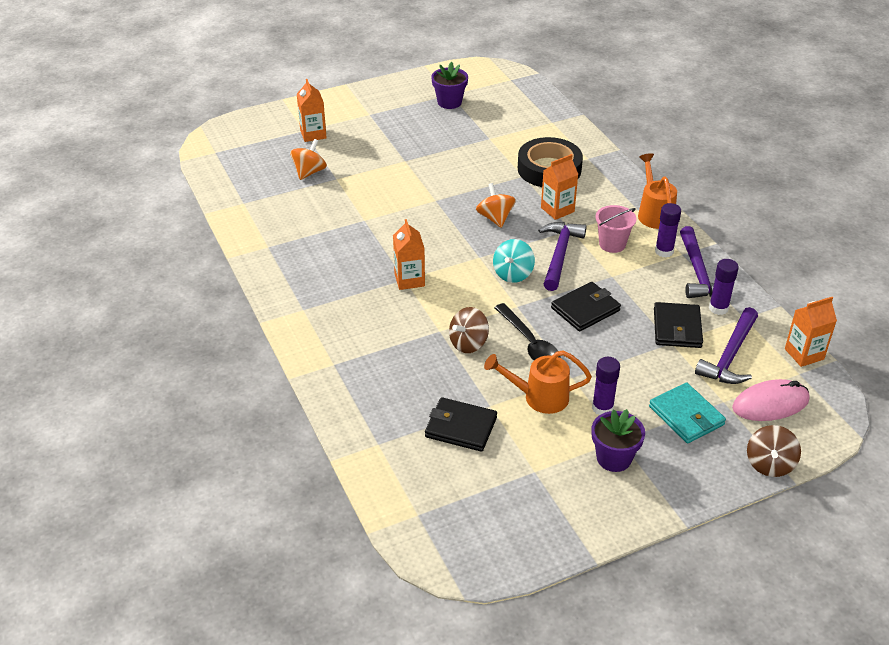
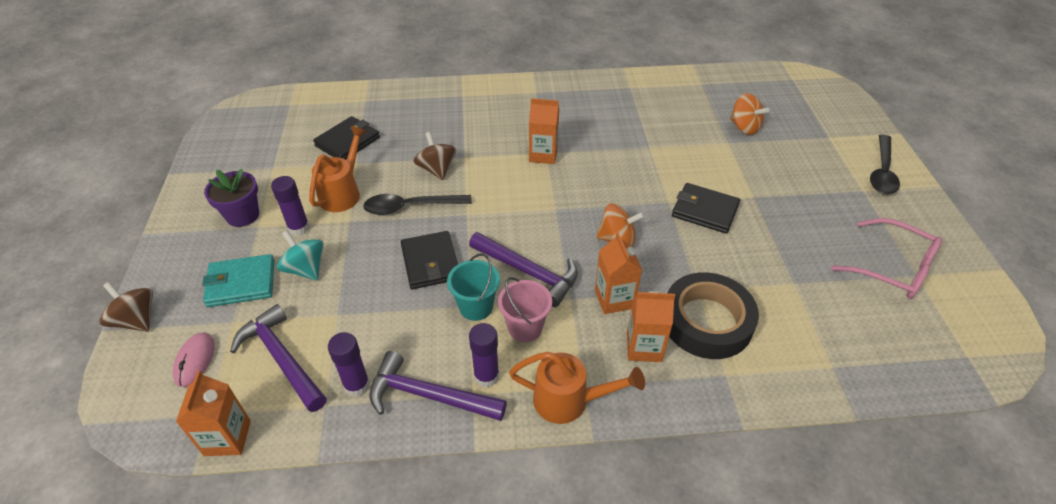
camera: 110 degrees right, 5 degrees up
(313, 134) = (819, 141): orange carton -> orange carton (644, 347)
(341, 106) = (882, 172): none -> black spoon
(449, 102) = (893, 268): purple flower pot -> pink glasses
(513, 274) = (515, 225): turquoise spinning top -> turquoise spinning top (305, 269)
(611, 272) = (476, 307): none -> turquoise bucket
(677, 328) = (353, 329): black wallet -> black wallet (705, 211)
(770, 404) = (195, 360): pink mouse -> pink mouse, size x0.66

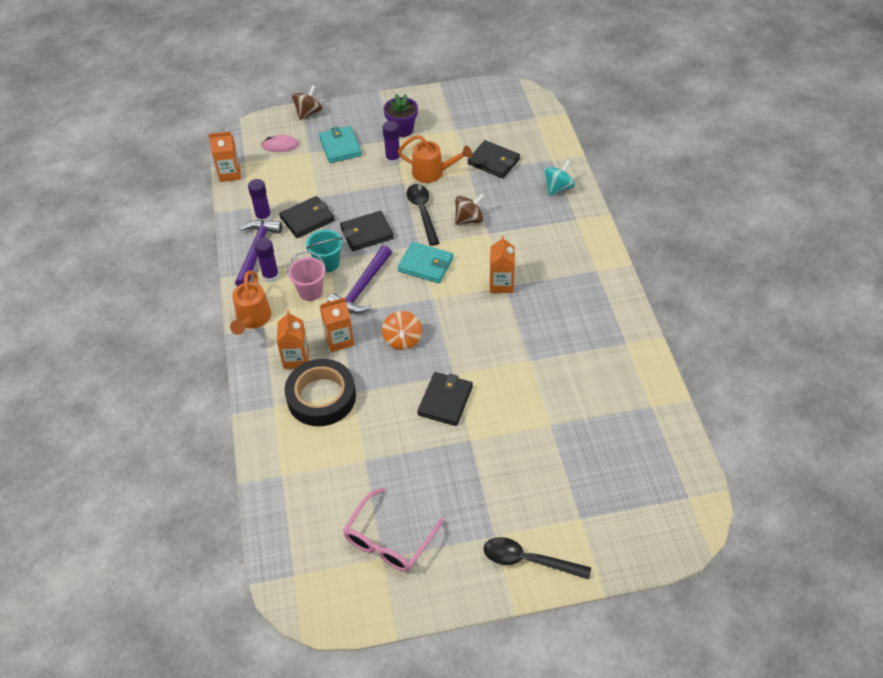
camera: 85 degrees right, 5 degrees up
(281, 359) = (282, 180): purple hammer -> none
(305, 269) = (355, 172): turquoise spinning top -> turquoise spinning top (558, 188)
(380, 328) = (307, 219): none -> black wallet
(500, 211) = (425, 264): none -> turquoise wallet
(744, 127) = (579, 440): orange spinning top -> none

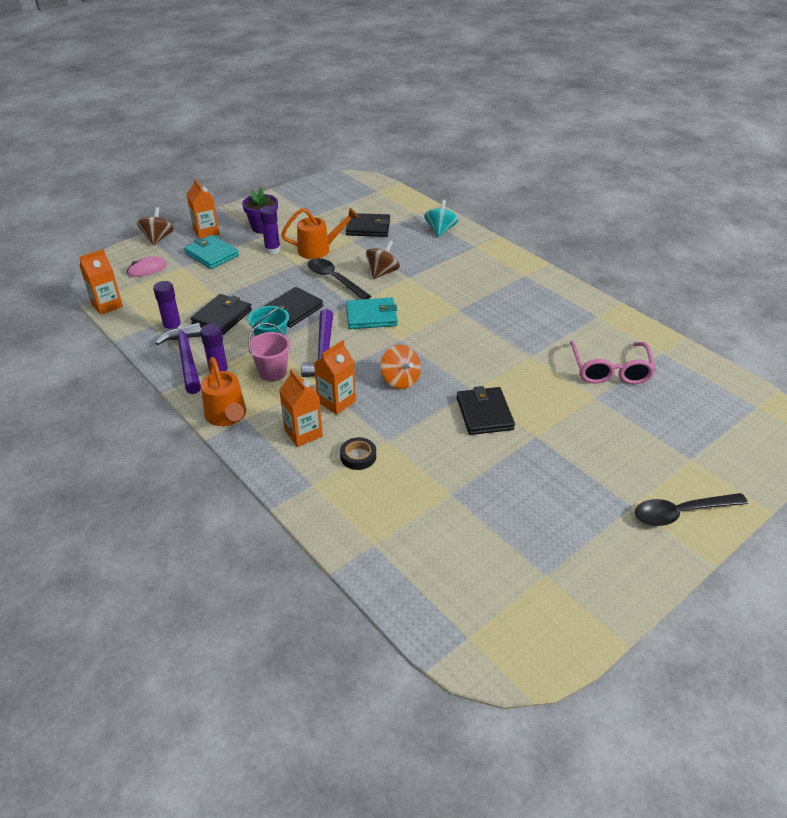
camera: 30 degrees left, 10 degrees down
(321, 397) = (358, 456): black tape -> black tape, size x0.44
(389, 540) = (537, 555): pink glasses -> pink glasses (610, 370)
(501, 284) = (454, 309): orange carton -> orange carton (206, 232)

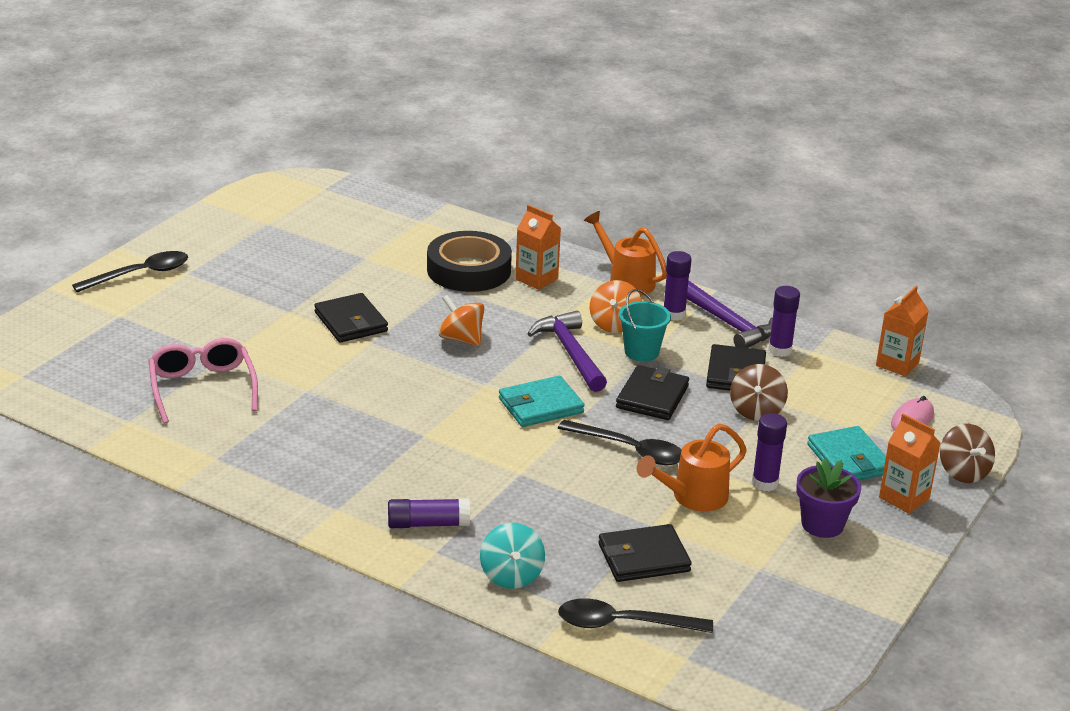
camera: 160 degrees right, 10 degrees down
(212, 254) = (849, 459): turquoise wallet -> turquoise wallet turned 45 degrees clockwise
(273, 372) = (614, 324): pink bucket -> orange spinning top
(336, 402) = (521, 309): orange carton -> none
(358, 456) = (469, 270): black tape -> black tape, size x2.25
(382, 272) = (565, 474): brown spinning top -> brown spinning top (756, 411)
(397, 205) = (622, 624): none -> black spoon
(474, 259) = (428, 524): none -> purple glue stick

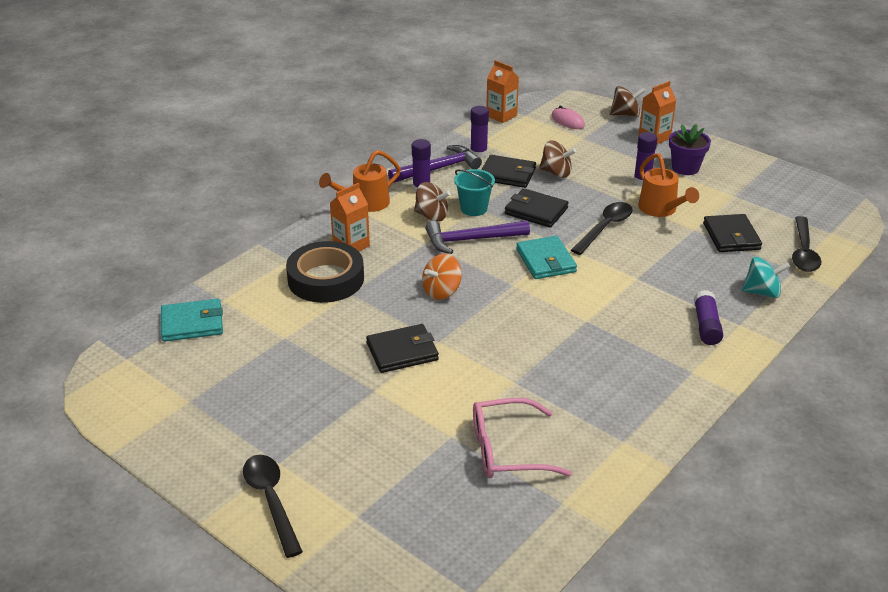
camera: 80 degrees left, 5 degrees up
(614, 324) = (431, 216): orange spinning top -> brown spinning top
(849, 459) = (613, 148): turquoise wallet -> turquoise wallet (192, 323)

